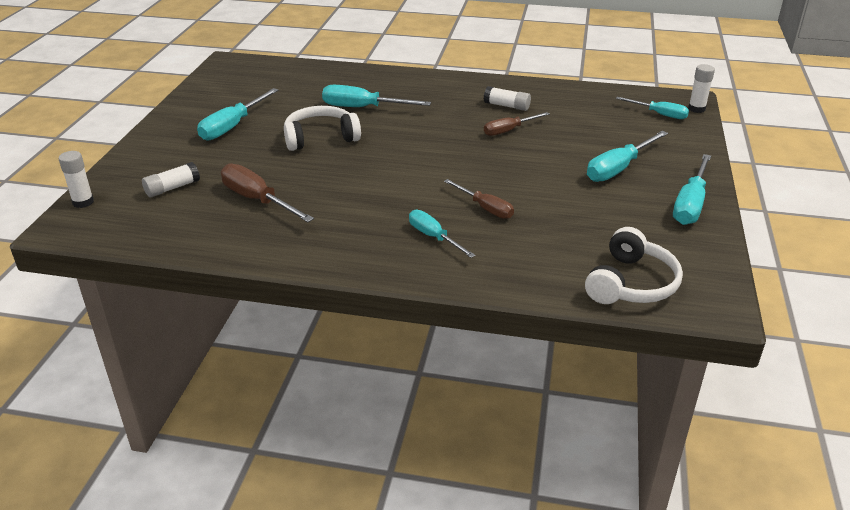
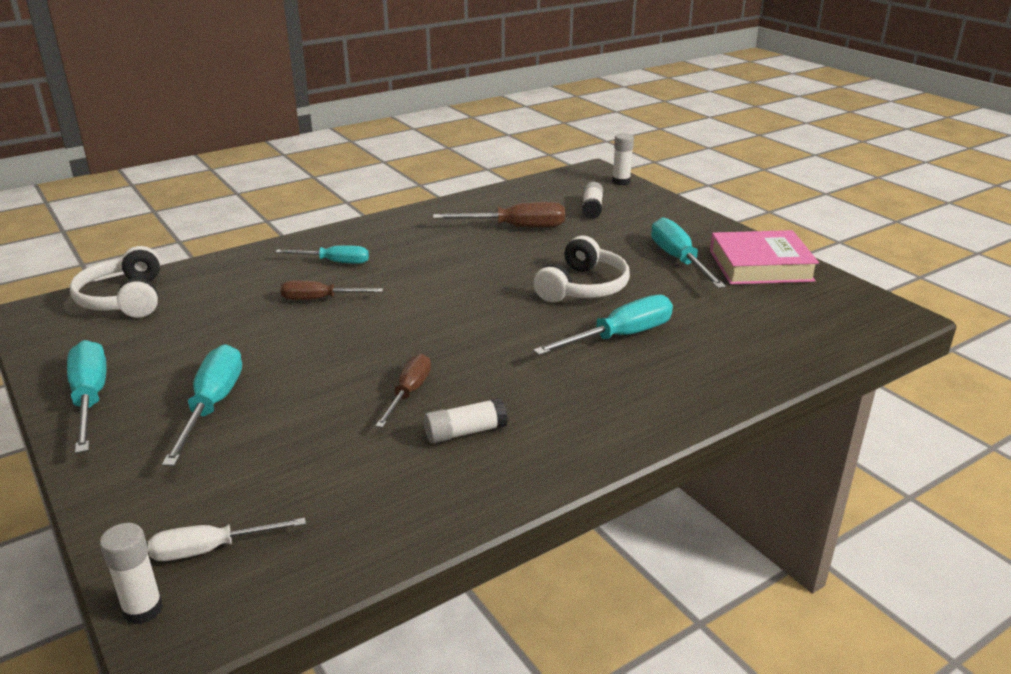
camera: 135 degrees right, 5 degrees down
(206, 103) = (760, 266): none -> pink book
(659, 114) = (210, 549): turquoise screwdriver -> white screwdriver

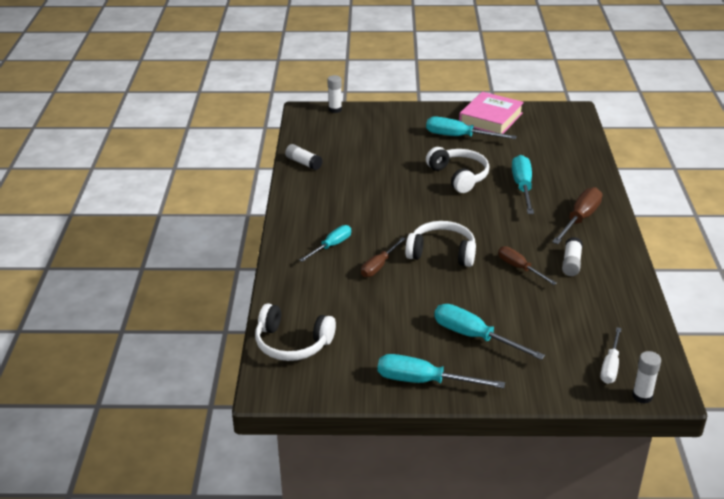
camera: 55 degrees left, 5 degrees up
(388, 328) = (442, 253): none -> white headphones
(516, 227) = (358, 167): brown screwdriver -> brown screwdriver (580, 219)
(592, 209) = (362, 134): white glue stick -> white glue stick (303, 163)

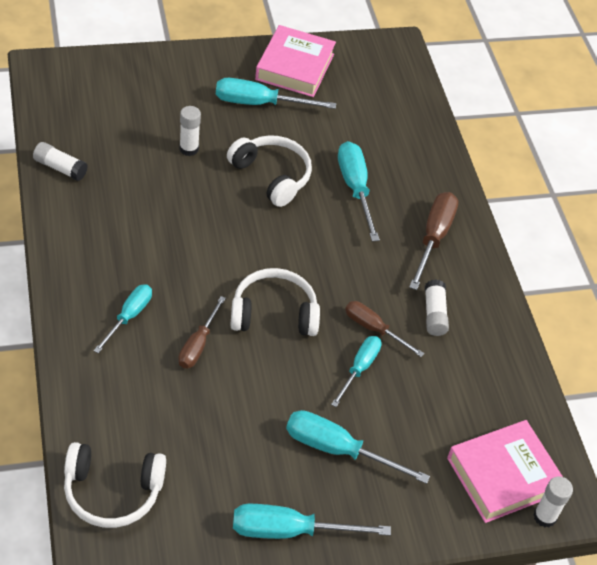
camera: 20 degrees left, 15 degrees up
(335, 109) = (83, 62): white glue stick -> white glue stick (189, 149)
(502, 290) = (359, 368): none -> turquoise screwdriver
(610, 366) = (503, 475): white screwdriver -> pink book

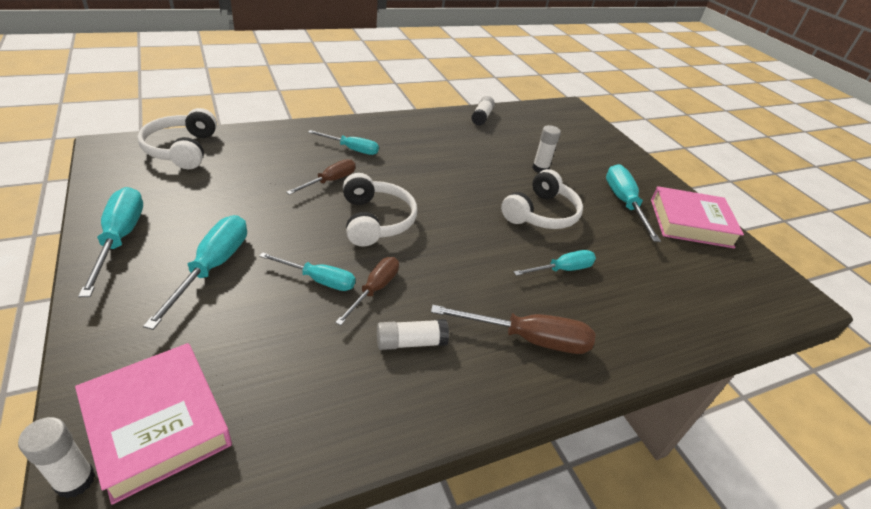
camera: 80 degrees right, 10 degrees down
(198, 345) = (330, 181): brown screwdriver -> brown screwdriver turned 120 degrees clockwise
(355, 188) = (562, 269): turquoise screwdriver -> turquoise screwdriver, size x0.66

